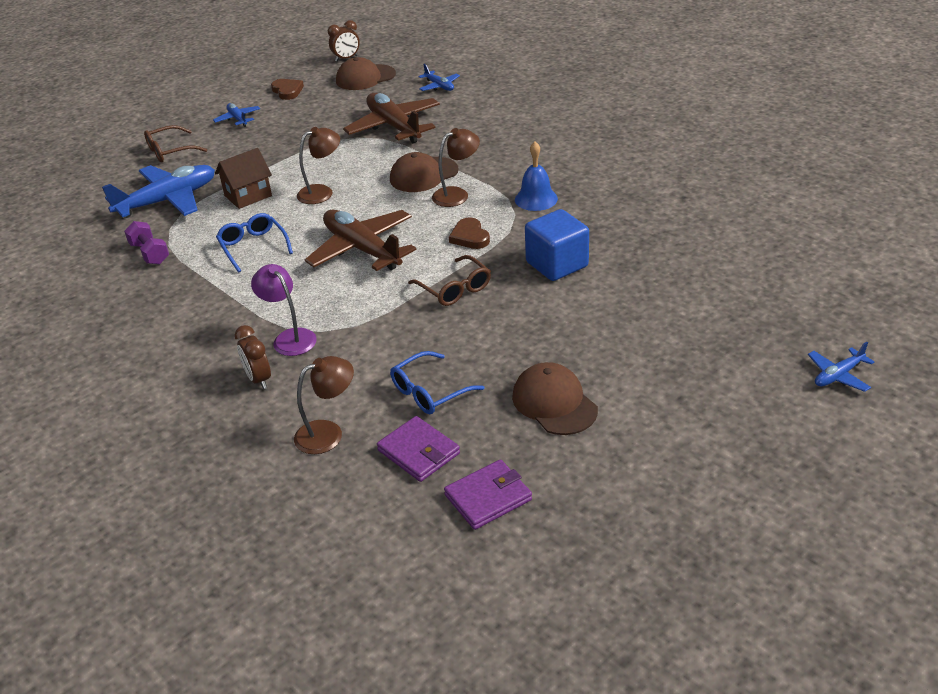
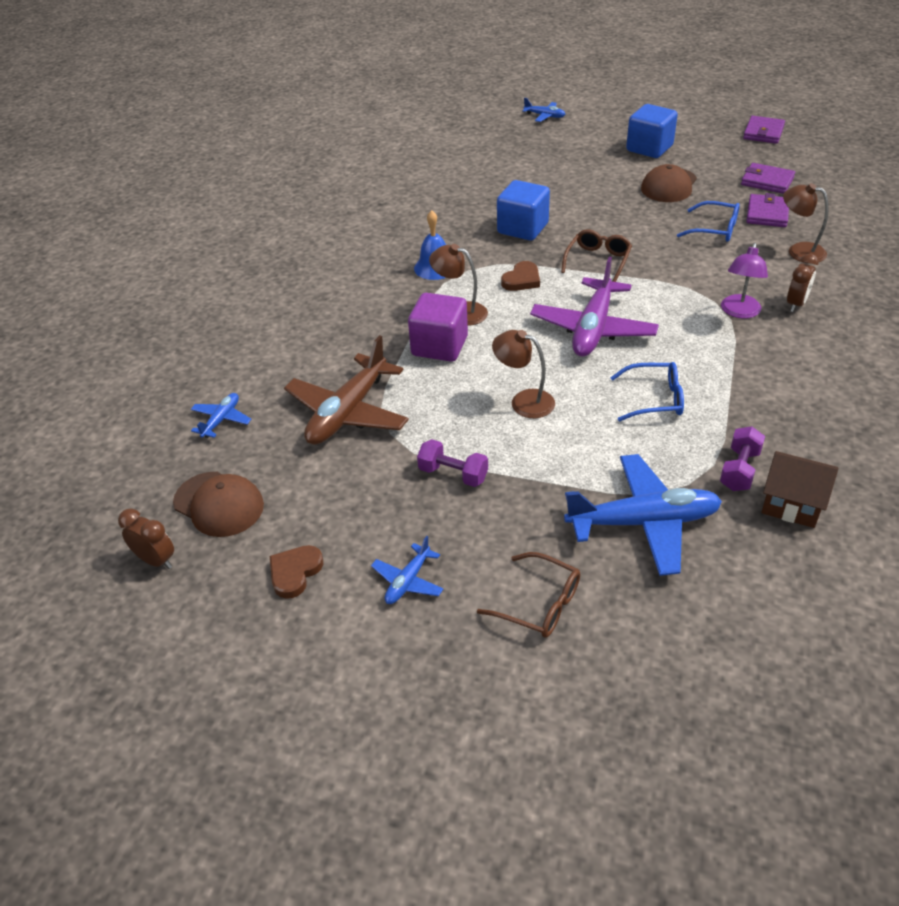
camera: 120 degrees left, 5 degrees up
(168, 201) = (643, 522): blue plane -> blue plane turned 150 degrees clockwise
(248, 196) = (576, 455): brown house -> brown house (791, 505)
(253, 247) = (655, 399): blue glasses -> blue glasses turned 120 degrees counterclockwise
(292, 149) = (453, 474): none -> purple dumbbell
(362, 249) = (593, 329): brown plane -> purple plane
(423, 175) = (439, 346): brown cap -> purple cube
(627, 582) = (763, 132): none -> purple wallet
(666, 431) = (649, 148): none -> blue cube

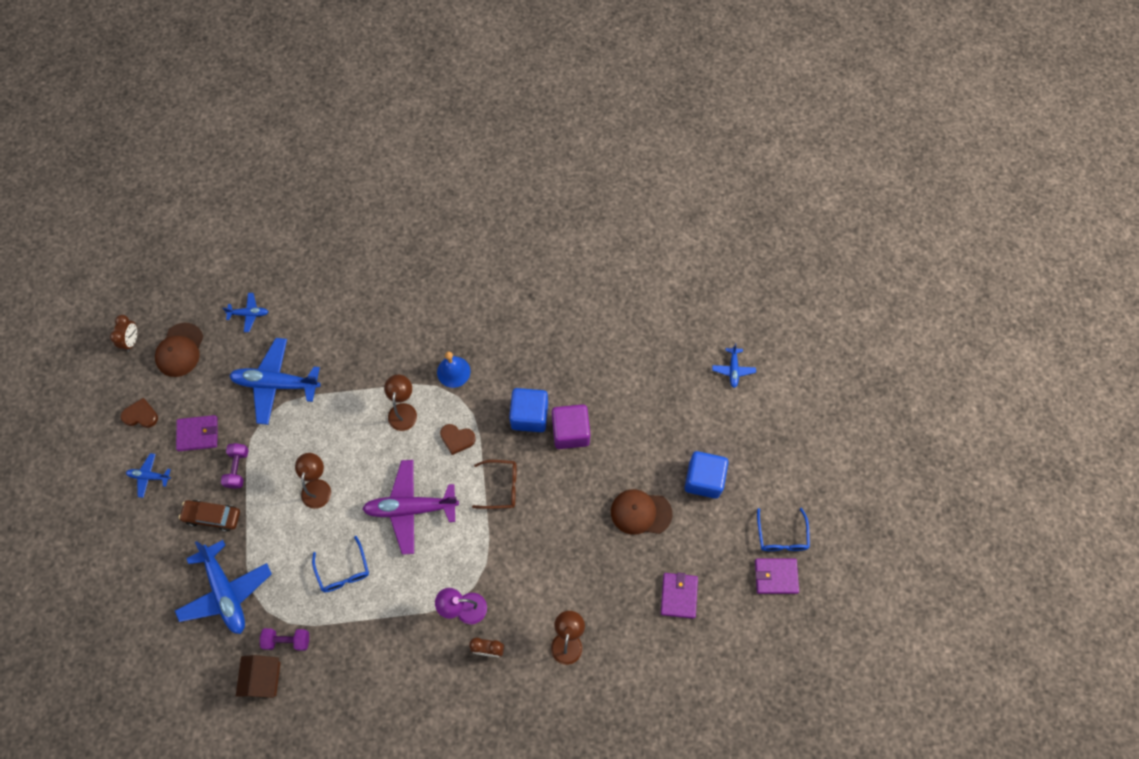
camera: 65 degrees right, 25 degrees up
(348, 412) = (276, 383): brown plane -> blue plane
(439, 346) = (360, 412): purple cube -> purple cube (570, 432)
(515, 516) = (212, 516): none -> brown car
(539, 604) = (150, 551): brown glasses -> none
(715, 229) = (579, 566): blue glasses -> blue glasses (781, 536)
(767, 213) = (620, 605): purple wallet -> purple wallet (198, 434)

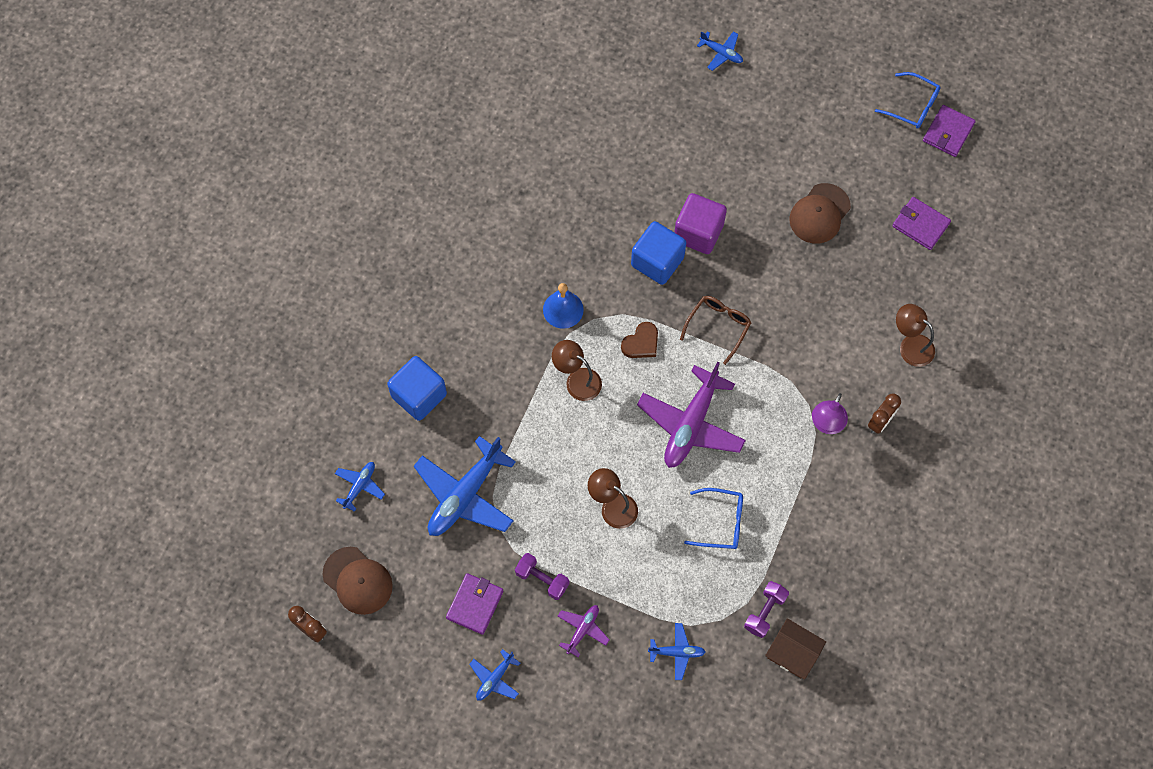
camera: 60 degrees left, 0 degrees up
(141, 415) = (413, 657): brown heart -> none
(212, 516) = (582, 630): brown car -> purple plane
(226, 592) = (677, 652): blue plane -> blue plane, size x0.48
(704, 479) = (818, 141): blue cube -> blue cube (419, 395)

